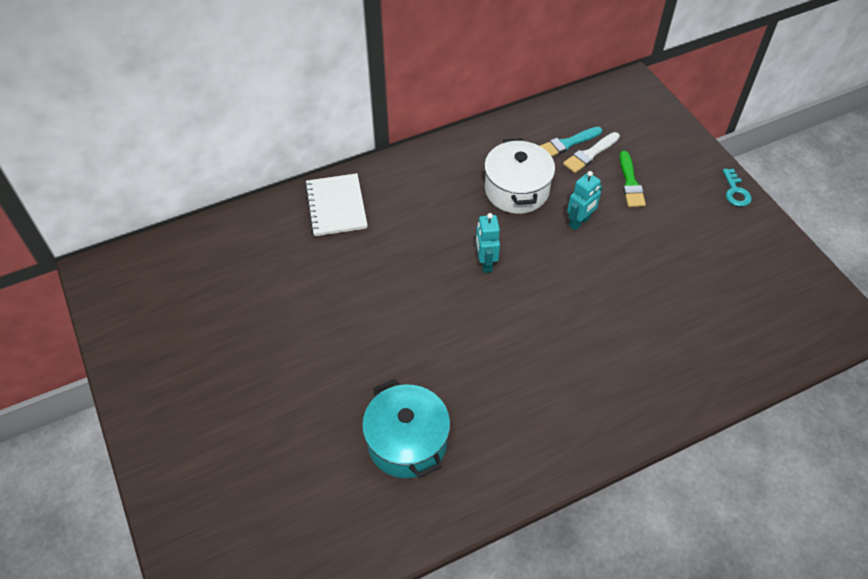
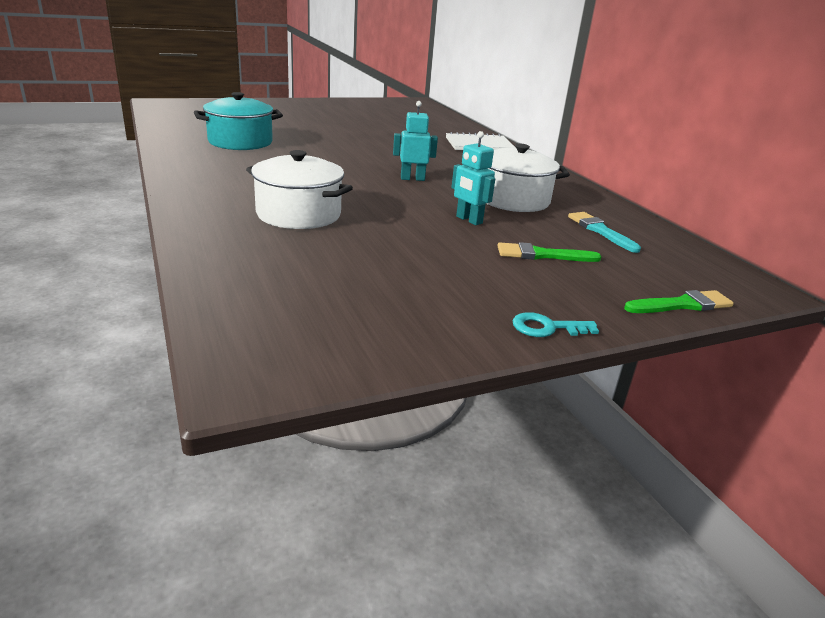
camera: 90 degrees right, 25 degrees down
(590, 154) = (587, 240): white brush -> none
(618, 339) = (298, 214): none -> white pot
(675, 126) = (682, 305): none -> green brush

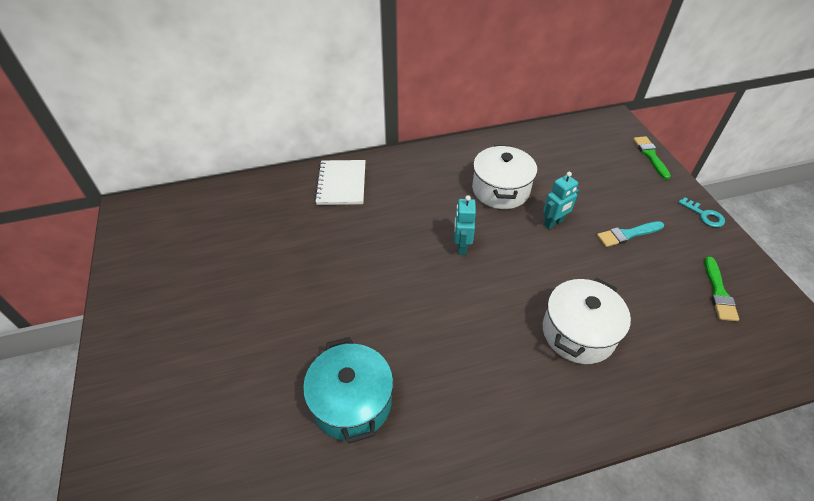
camera: 80 degrees left, 20 degrees up
(542, 255) = (605, 196): green brush -> green brush (718, 292)
(547, 328) = (704, 215): turquoise key -> turquoise key turned 45 degrees counterclockwise
(600, 231) = (551, 158): turquoise brush -> turquoise brush (627, 234)

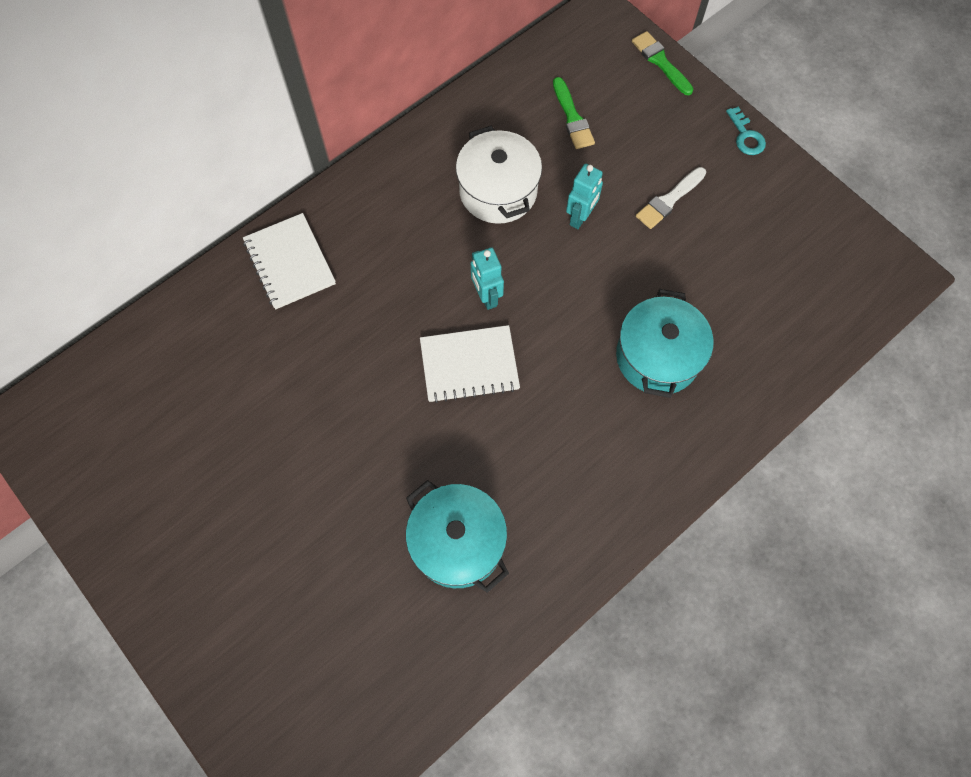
camera: 25 degrees left, 20 degrees up
(427, 283) = (469, 365): none -> white notebook
(578, 333) = (657, 357): white pot -> turquoise pot
(627, 234) = (669, 200): turquoise brush -> white brush
(704, 215) = (745, 136): turquoise key -> turquoise key turned 45 degrees clockwise
(718, 292) = (785, 242): green brush -> green brush (572, 117)

